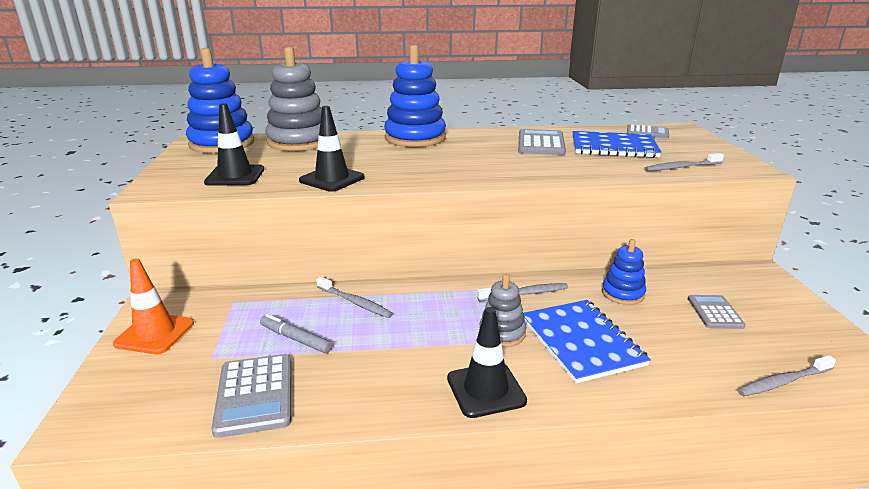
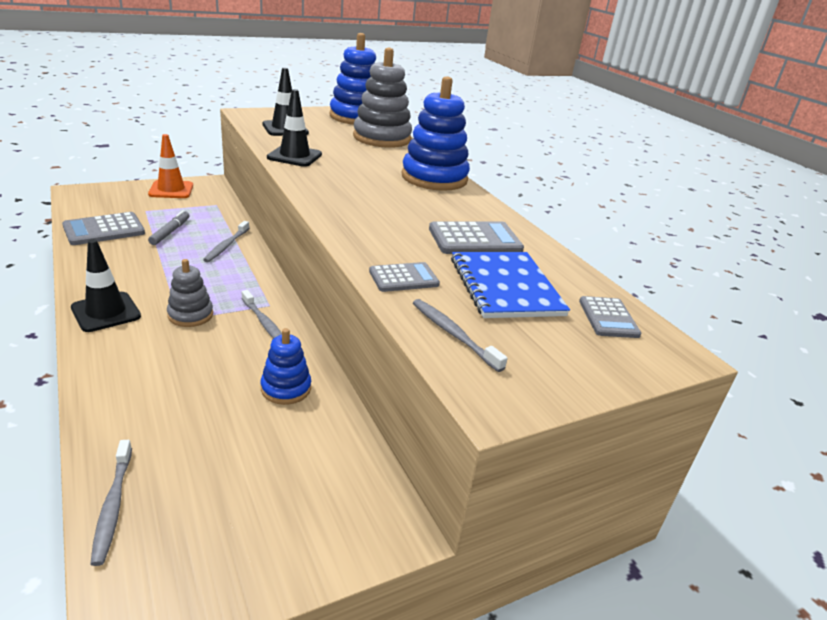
camera: 65 degrees right, 5 degrees up
(581, 342) = (181, 359): blue notebook -> none
(714, 312) = (261, 463): grey calculator -> grey calculator (403, 278)
(783, 382) = (113, 506): grey toothbrush -> grey toothbrush turned 150 degrees counterclockwise

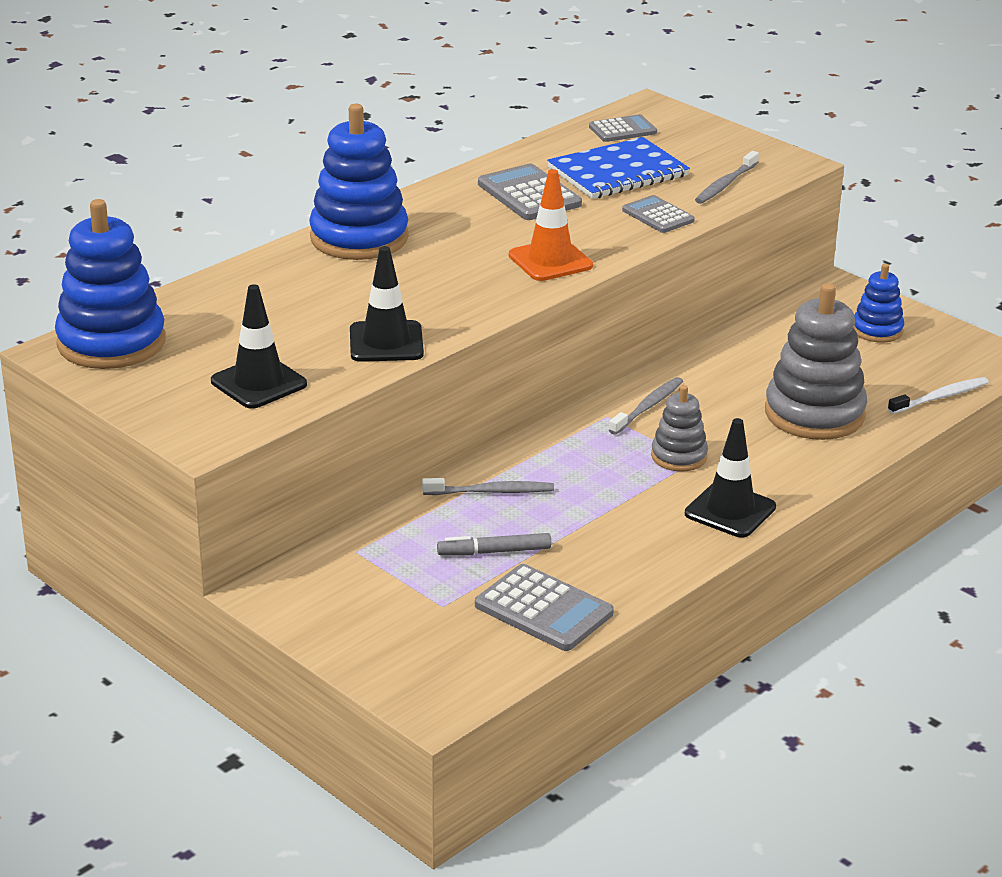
camera: 105 degrees left, 0 degrees up
(113, 506) = (940, 397): grey toothbrush -> white toothbrush
(171, 190) = (336, 617): orange traffic cone -> orange traffic cone (550, 261)
(286, 388) = (738, 366): blue stacking toy -> blue stacking toy (877, 330)
(382, 138) = (215, 300): grey stacking toy -> grey stacking toy (814, 414)

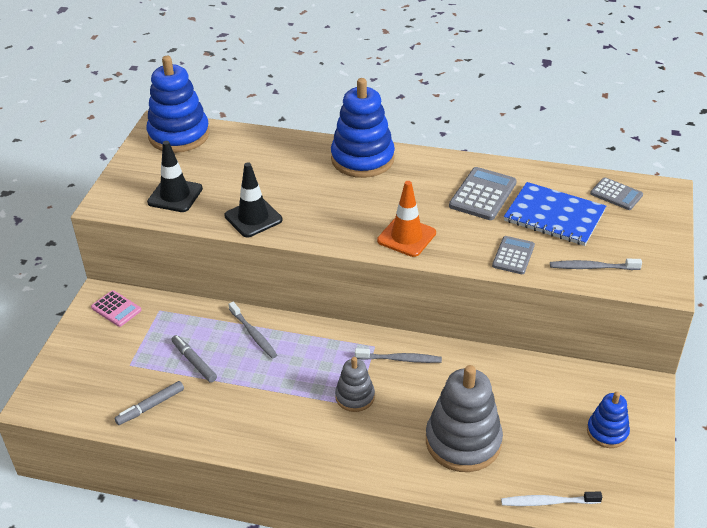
camera: 60 degrees right, 10 degrees up
(310, 586) = (116, 309): none -> pink calculator
(544, 609) = (150, 406): grey calculator -> grey marker
(730, 510) = (311, 446): black traffic cone -> none
(940, 397) = (548, 502): white toothbrush -> white toothbrush turned 150 degrees clockwise

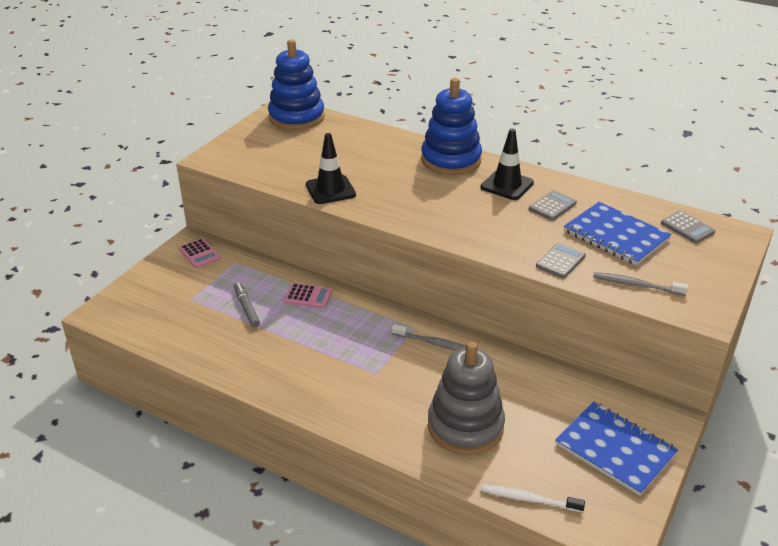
camera: 15 degrees right, 5 degrees down
(150, 406) = (193, 336): grey marker -> none
(175, 195) = (271, 162): black traffic cone -> black traffic cone (507, 185)
(253, 334) = (308, 296): grey toothbrush -> pink calculator
(355, 397) = (378, 366): grey stacking toy -> none
(406, 237) = (463, 228): orange traffic cone -> none
(482, 194) = (552, 206): grey calculator -> grey calculator, size x0.64
(607, 432) = (615, 449): blue stacking toy -> blue notebook

